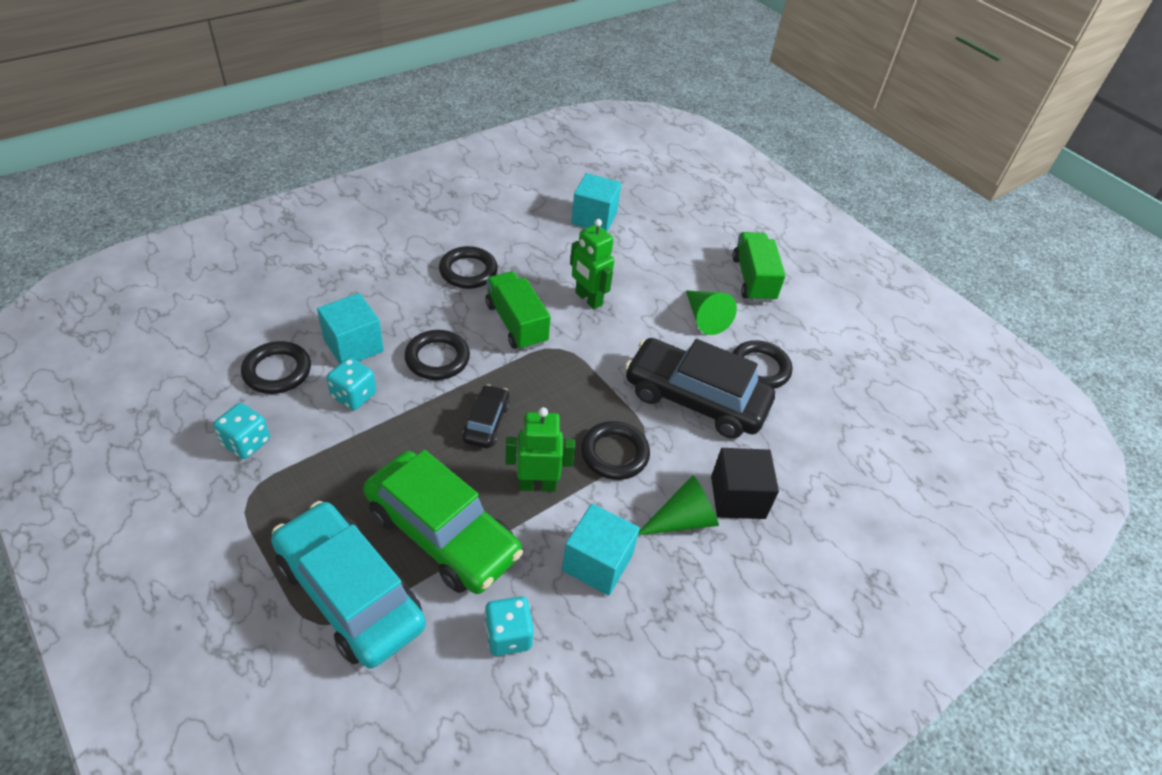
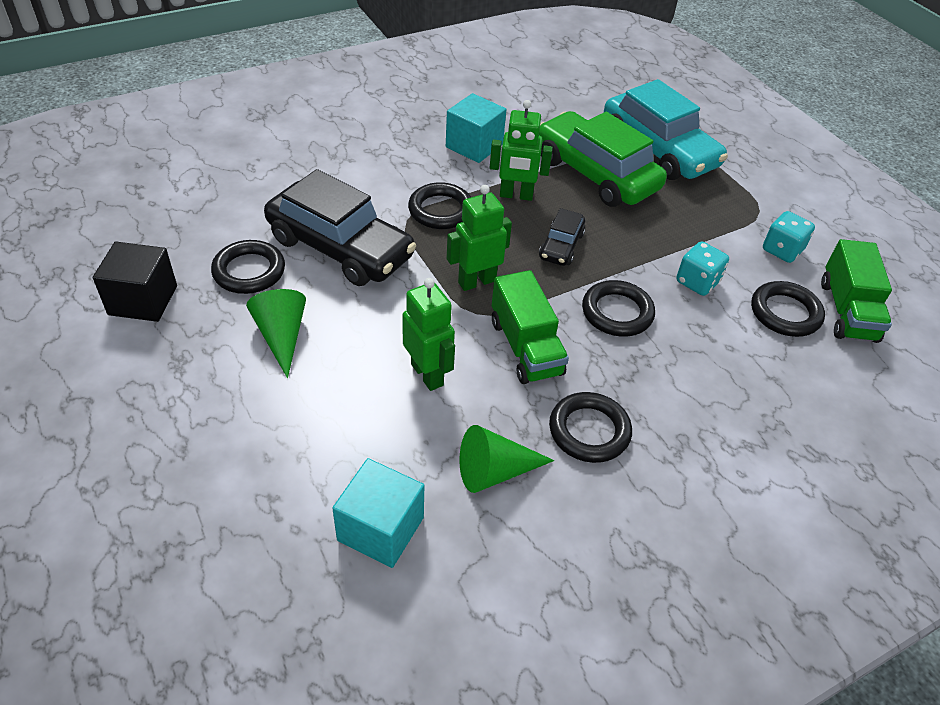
camera: 170 degrees left, 0 degrees up
(353, 345) = (714, 335): turquoise cube -> none
(508, 635) = (544, 119): turquoise dice -> none
(564, 377) = (476, 281): none -> green robot
(682, 520) = (396, 162): green cone -> green cone (495, 471)
(737, 497) = (340, 170): black cube -> black cube (143, 300)
(753, 279) = (177, 389): green truck -> green truck (847, 311)

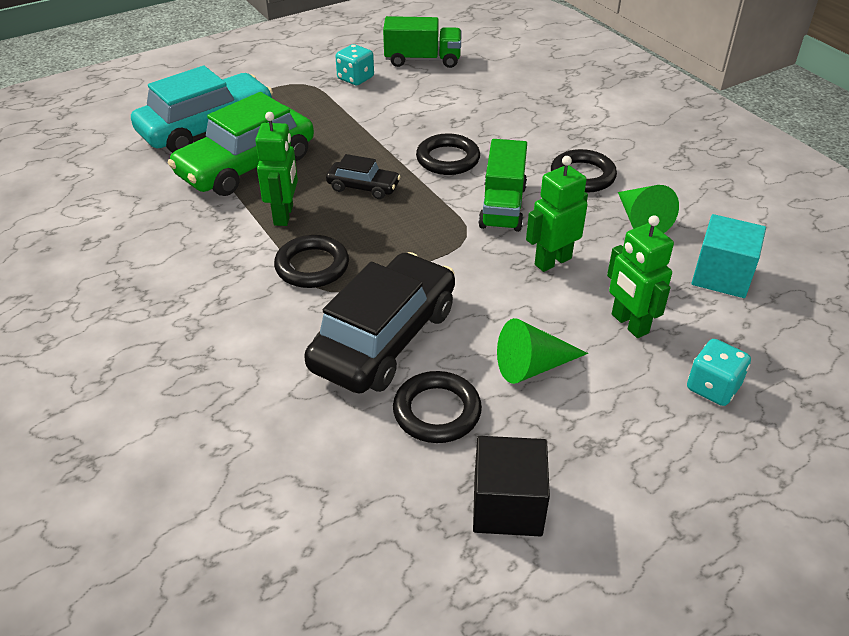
camera: 90 degrees left, 5 degrees down
(474, 146) = (189, 247): turquoise cube -> none
(476, 281) = (423, 237): green robot -> green robot (629, 324)
(525, 347) = (502, 207): green truck -> green truck turned 120 degrees clockwise
(697, 282) = (401, 119): turquoise dice -> turquoise dice (713, 387)
(785, 313) = (430, 84): black ring -> none

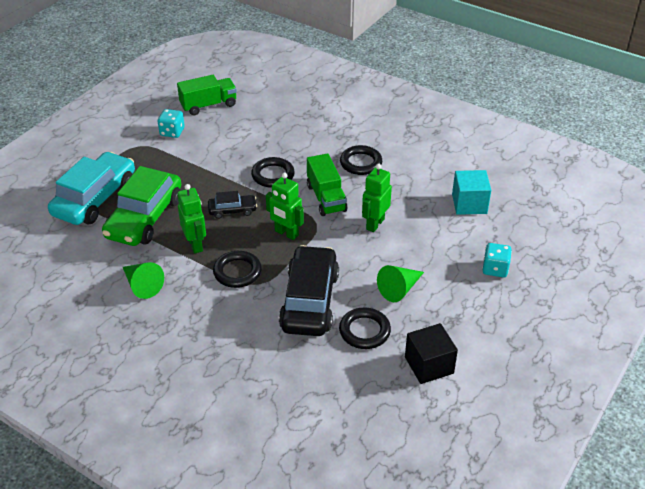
camera: 25 degrees left, 0 degrees up
(629, 324) = (436, 248): green robot -> green robot (286, 233)
(640, 220) = (409, 183): green cone -> green cone (142, 285)

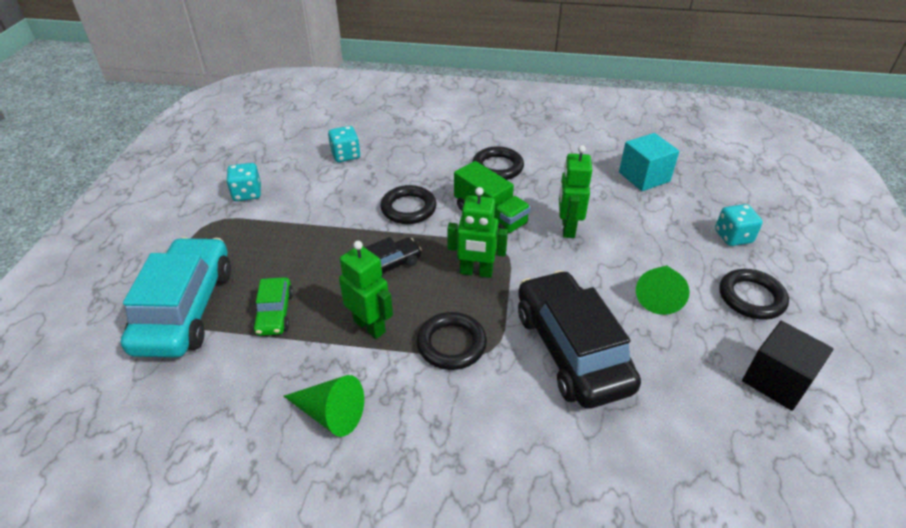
camera: 25 degrees left, 0 degrees up
(144, 218) = (275, 313): green car -> green car, size x0.48
(208, 105) = (275, 152): green truck -> none
(256, 121) = (345, 155): none -> turquoise dice
(364, 331) = (667, 365): black ring -> black ring (751, 297)

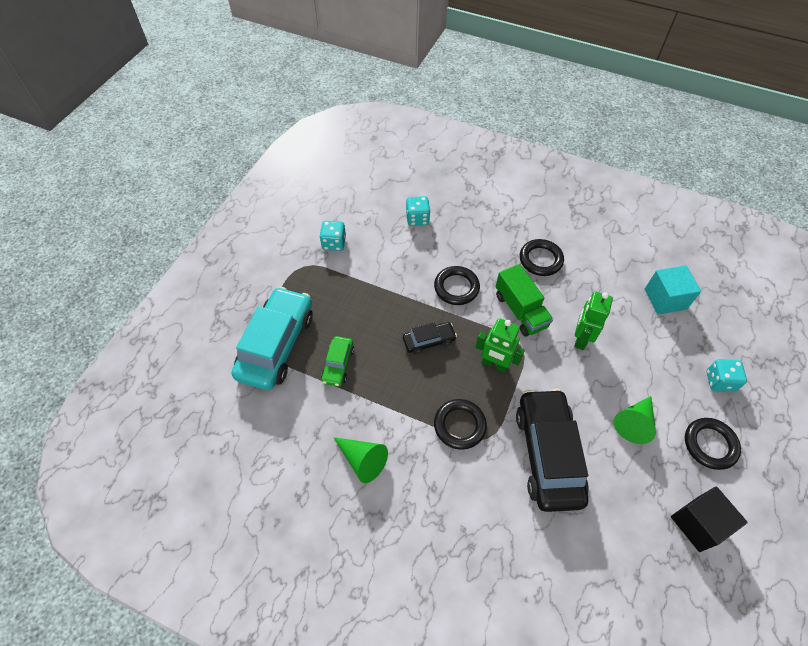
camera: 15 degrees right, 15 degrees up
(370, 326) = (403, 394): green robot -> none

